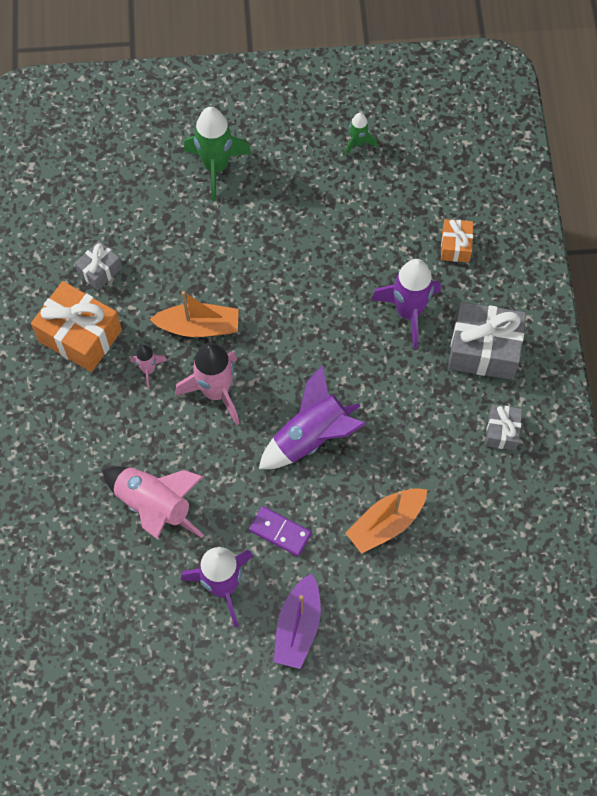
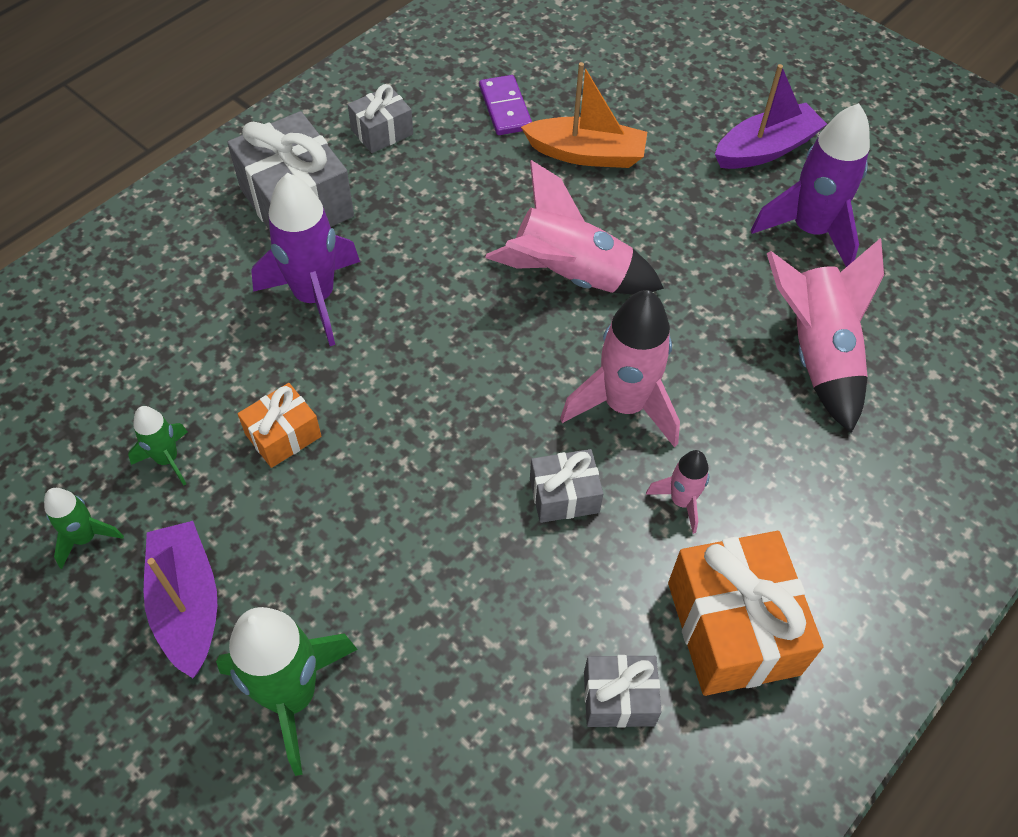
camera: 135 degrees left, 10 degrees down
(199, 327) = (564, 495): orange boat -> grey gift
(280, 532) = (700, 226): purple domino -> purple domino (505, 108)
(290, 158) = (187, 604): none -> purple boat
(311, 437) = (569, 275): purple rocket -> pink rocket
(369, 194) = (167, 459): none -> green rocket
(455, 246) = (172, 314): orange gift -> orange gift (283, 435)

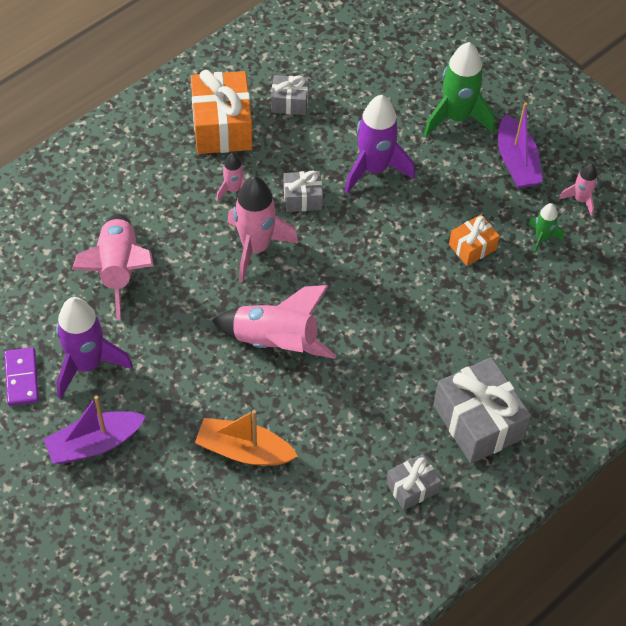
camera: 175 degrees left, 0 degrees up
(85, 538) = (580, 200): green rocket -> pink rocket
(315, 297) = (458, 340): purple rocket -> purple rocket (374, 169)
(505, 108) = (305, 506): purple domino -> purple domino (21, 378)

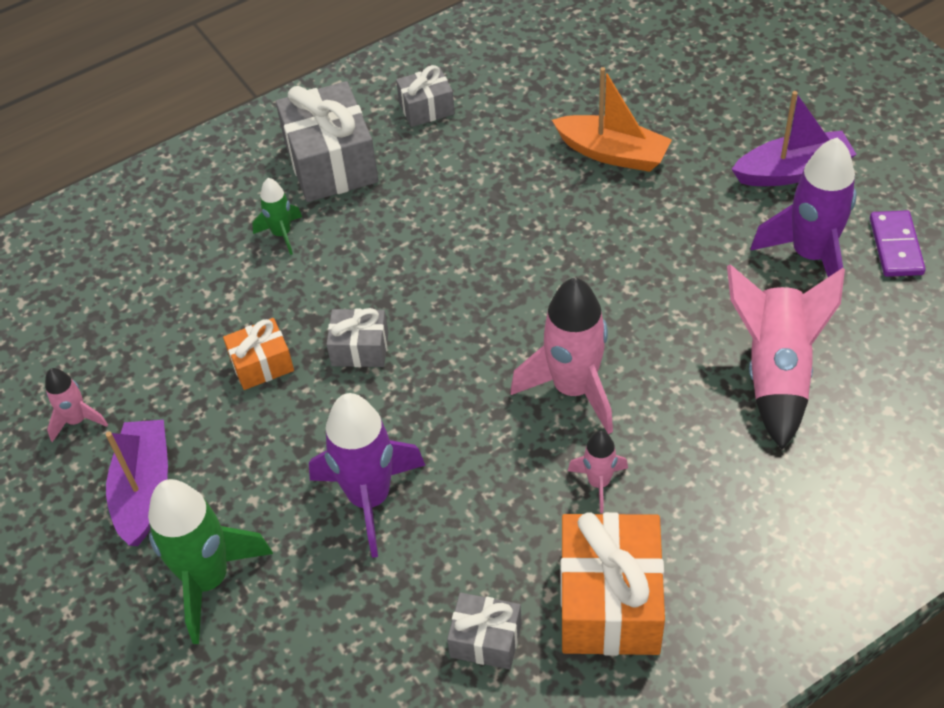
camera: 165 degrees left, 5 degrees down
(276, 342) = (560, 264): pink rocket -> none
(302, 198) = (492, 459): grey gift -> grey gift (360, 349)
(541, 239) = (160, 368): green rocket -> green rocket (282, 234)

